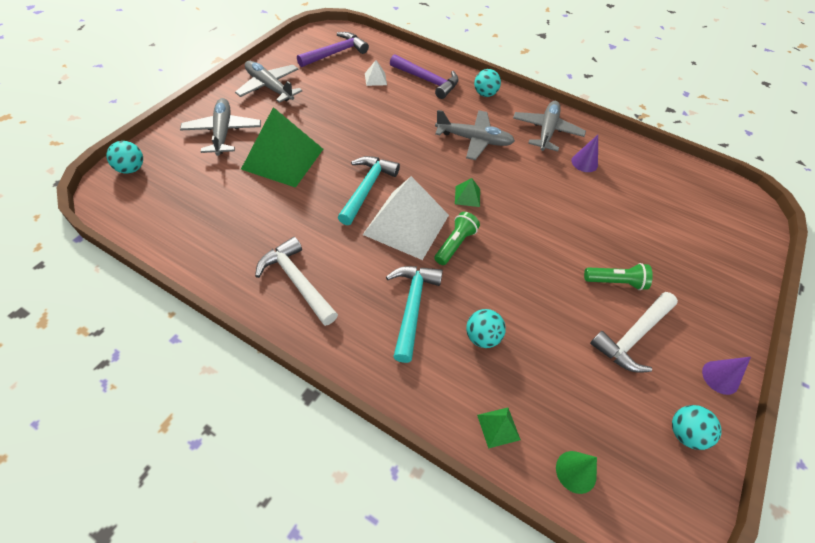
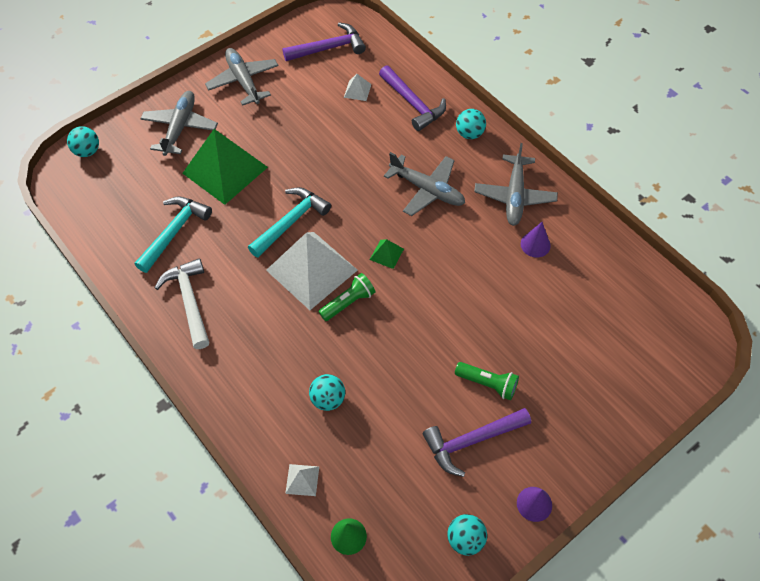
camera: 25 degrees right, 5 degrees up
(412, 307) = (279, 353): turquoise hammer -> turquoise hammer (174, 232)
(498, 427) = (302, 480): green pyramid -> white pyramid
(546, 131) = (514, 196): grey plane -> grey plane turned 150 degrees clockwise
(633, 336) = (471, 441): white hammer -> purple hammer

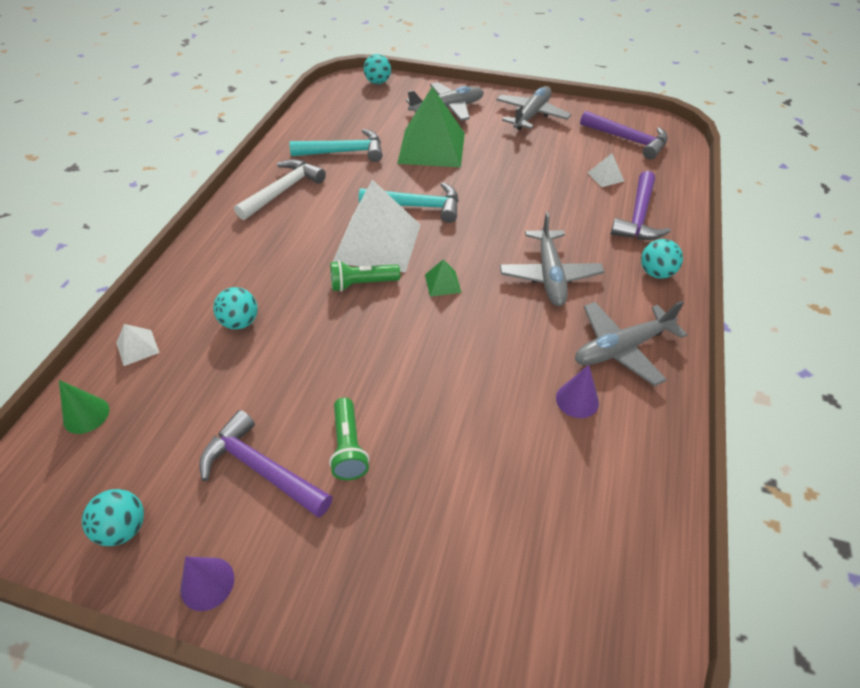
camera: 55 degrees right, 10 degrees down
(348, 302) = (362, 284): green flashlight -> green flashlight turned 150 degrees clockwise

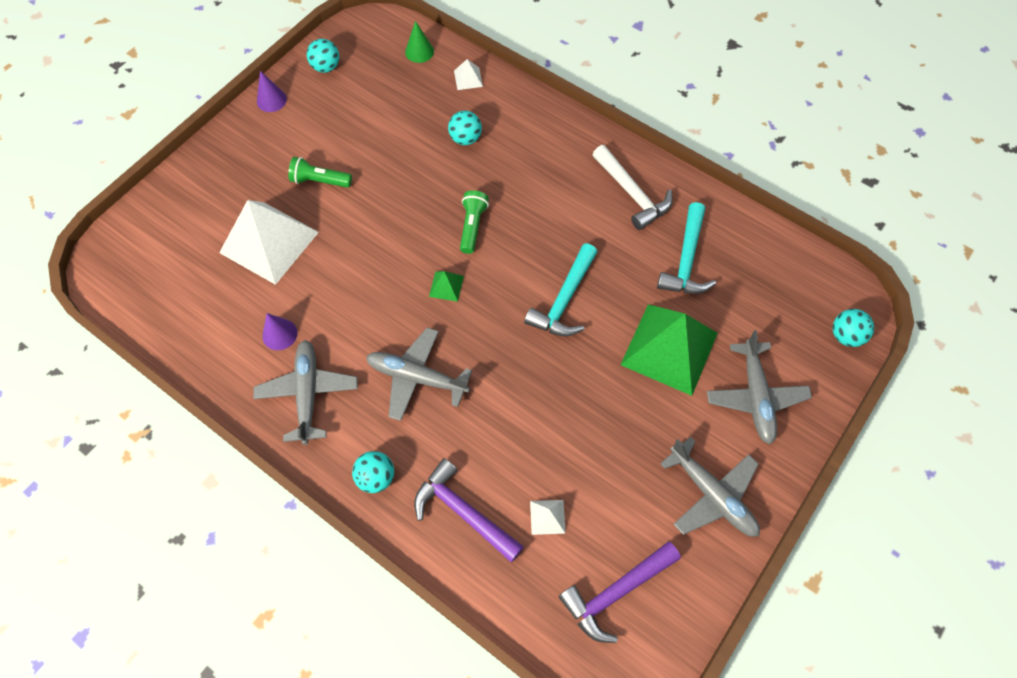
camera: 110 degrees right, 15 degrees up
(261, 469) = (329, 133): purple hammer -> none
(377, 243) = (522, 251): white pyramid -> white pyramid (269, 242)

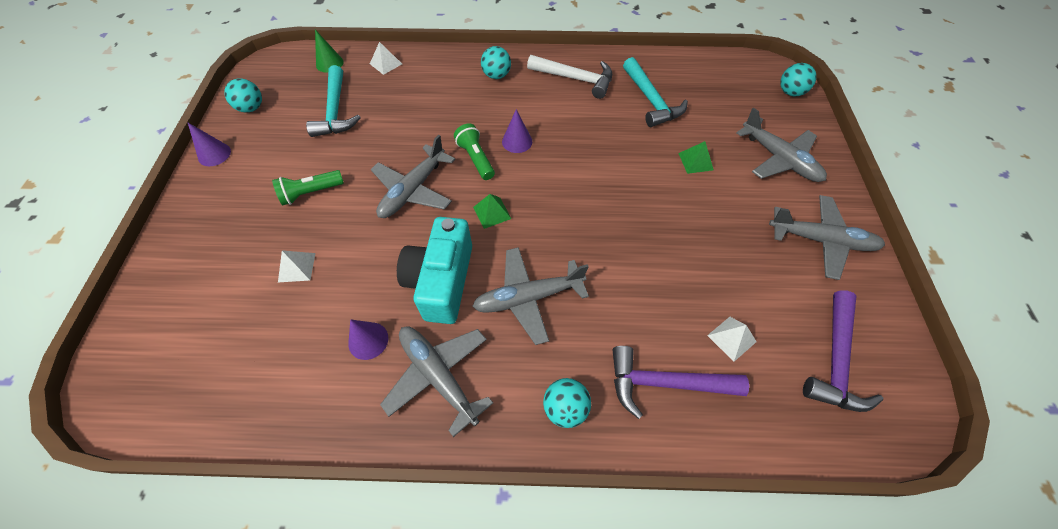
camera: 35 degrees left, 5 degrees down
(269, 242) = (297, 267): white pyramid -> white pyramid, size x0.41
(363, 321) = (441, 281): none -> turquoise camera
(399, 226) = (413, 190): none -> grey plane
(465, 139) = (418, 103): turquoise ball -> turquoise ball (496, 75)
(521, 230) = (517, 141): none -> purple cone
(564, 300) = (593, 171): turquoise hammer -> turquoise hammer (335, 111)
(669, 348) = (695, 161): green pyramid -> green pyramid, size x0.41

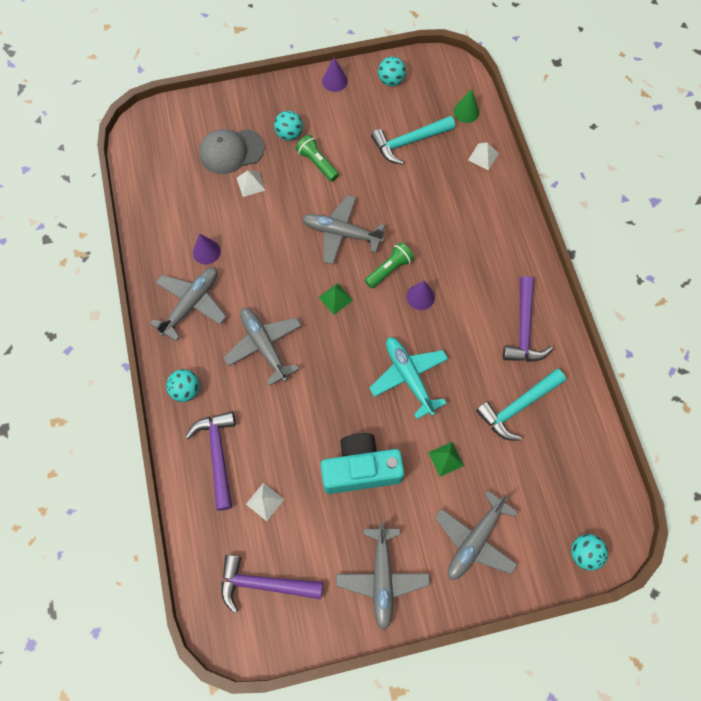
camera: 75 degrees right, 10 degrees up
(235, 280) = (231, 151): none -> grey cap
(441, 281) = (263, 282): turquoise camera -> turquoise camera (360, 469)
(496, 75) = (502, 256): turquoise ball -> turquoise ball (289, 134)
(575, 79) = (523, 329): white hammer -> purple hammer
(603, 170) = (409, 377): none -> turquoise plane

